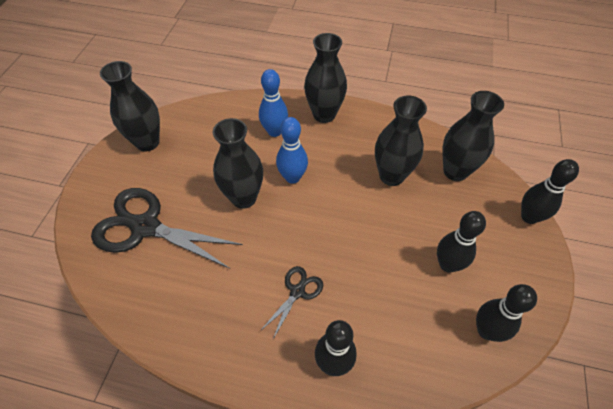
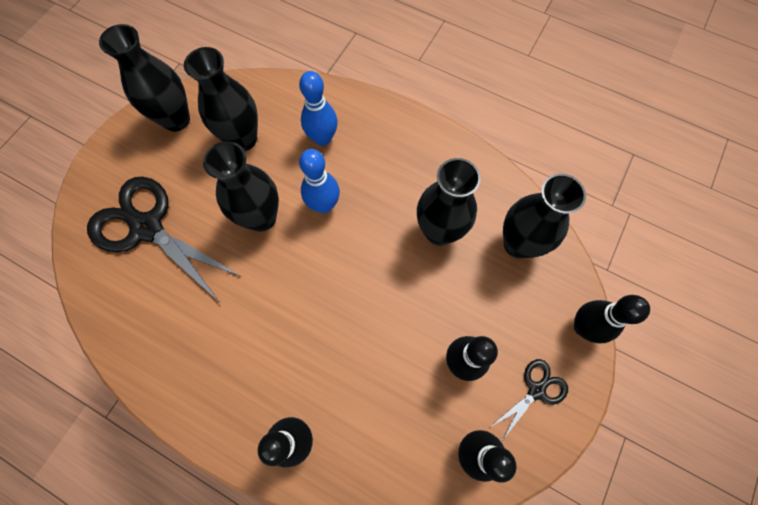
camera: 15 degrees right, 15 degrees up
(297, 292) = (284, 348): black scissors -> black scissors (536, 390)
(324, 114) = (388, 128): black vase -> black vase (243, 139)

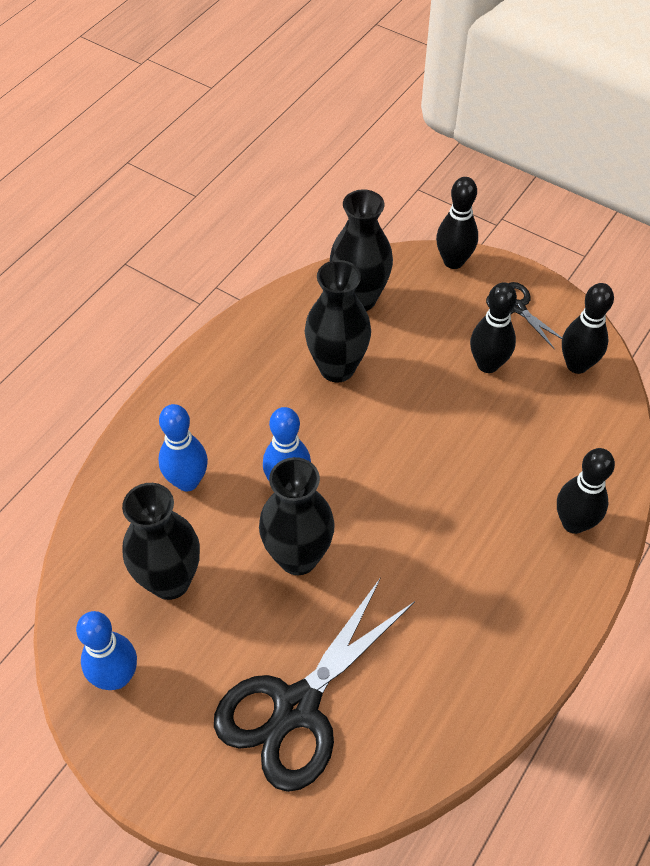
camera: 85 degrees left, 15 degrees down
(176, 119) = (116, 677): black vase -> blue bowling pin

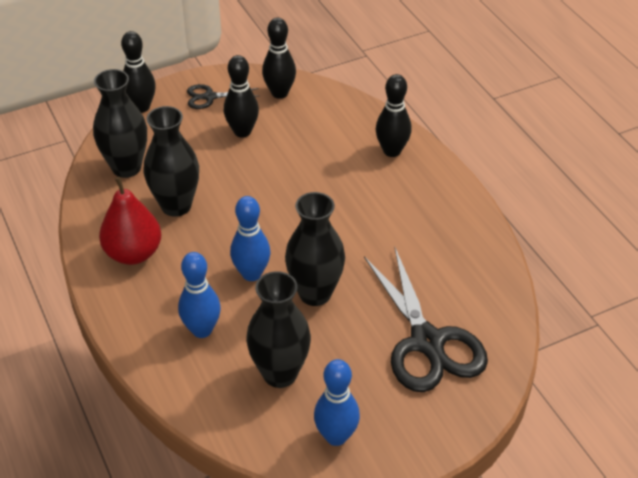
camera: 60 degrees left, 10 degrees down
(250, 370) = (133, 253): none -> red pear

